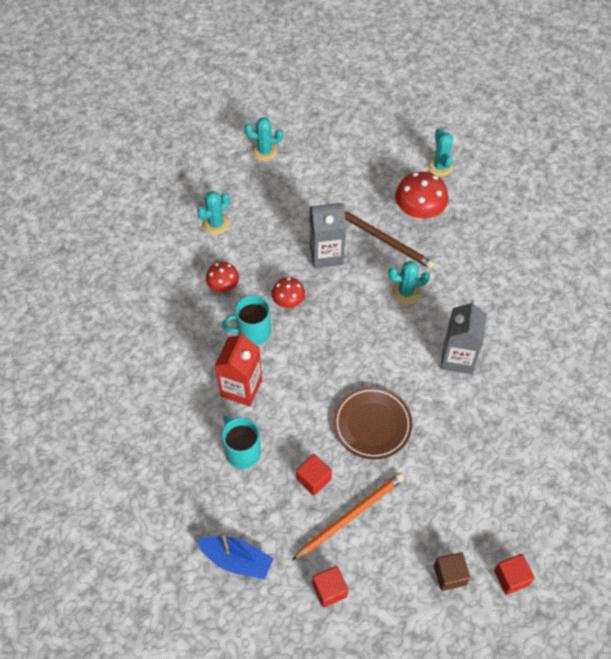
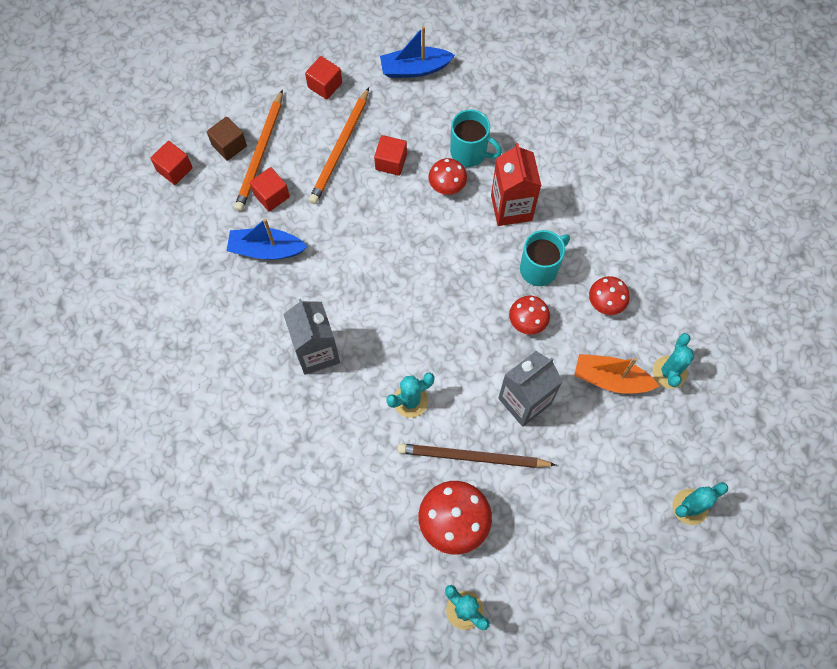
camera: 150 degrees right, 10 degrees up
(258, 239) = (610, 379): none -> orange boat
(279, 433) = (447, 185): none -> red mushroom
(372, 424) = (366, 238): brown plate -> none
(424, 550) = (260, 153): none -> orange pencil
(433, 504) = (271, 195): none -> red cube
(460, 458) = (266, 249): none -> blue boat

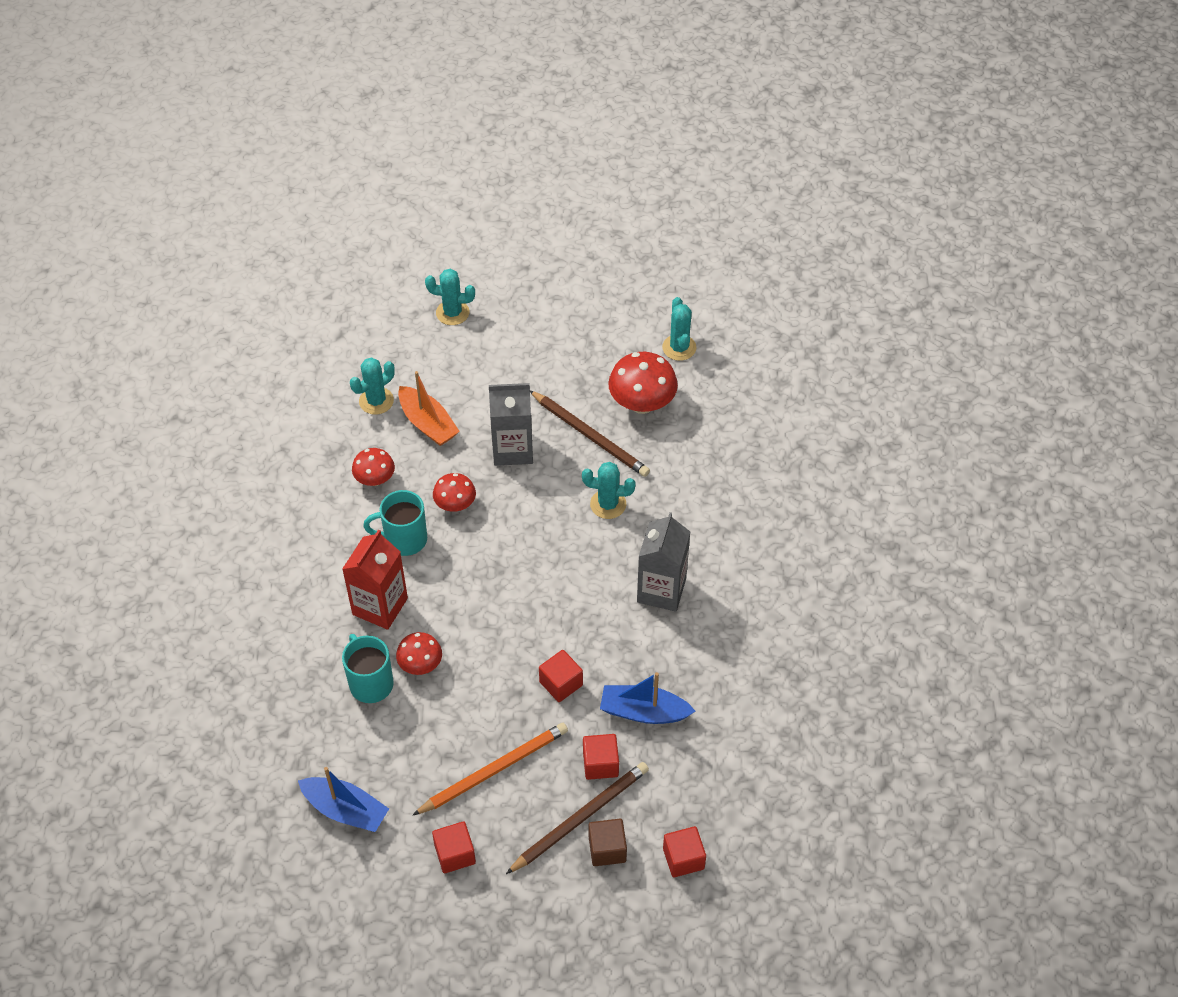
camera: 145 degrees left, 15 degrees down
(260, 153) = (580, 818): orange pencil -> brown pencil
(266, 249) = (643, 712): blue boat -> blue boat turned 150 degrees clockwise
(391, 162) = (455, 723): red cube -> red cube (561, 683)

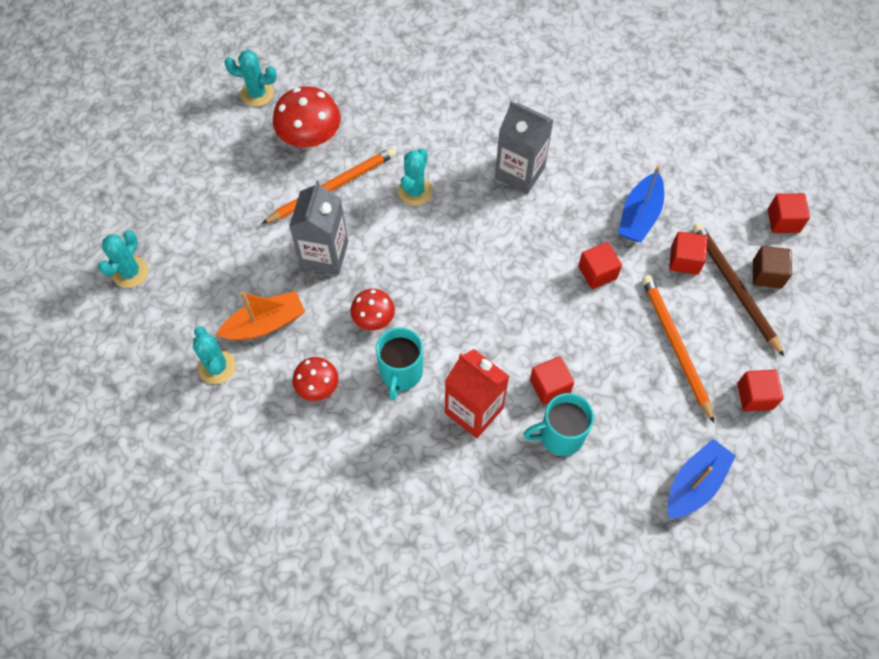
camera: 75 degrees left, 10 degrees up
(420, 664) = (550, 386): red mushroom -> red cube
(590, 436) = (332, 187): brown pencil -> orange pencil

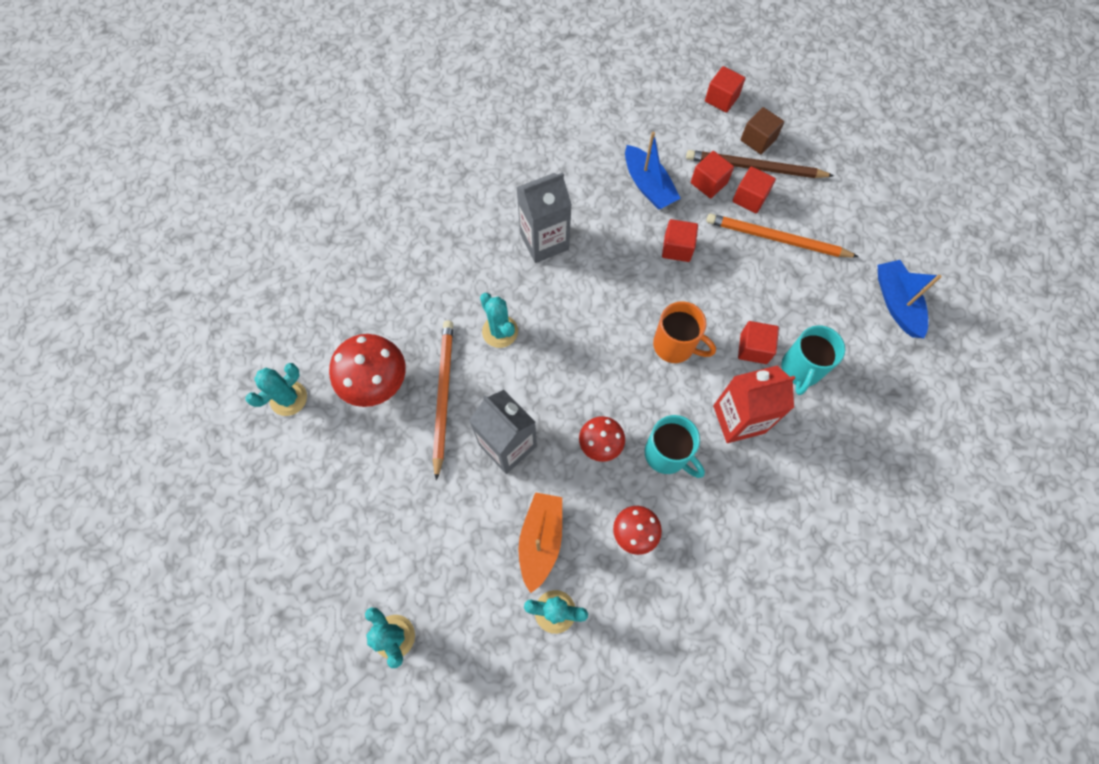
camera: 55 degrees left, 5 degrees up
(503, 323) = (675, 345): none -> orange mug
(755, 396) = (851, 216): red cube -> red cube (749, 198)

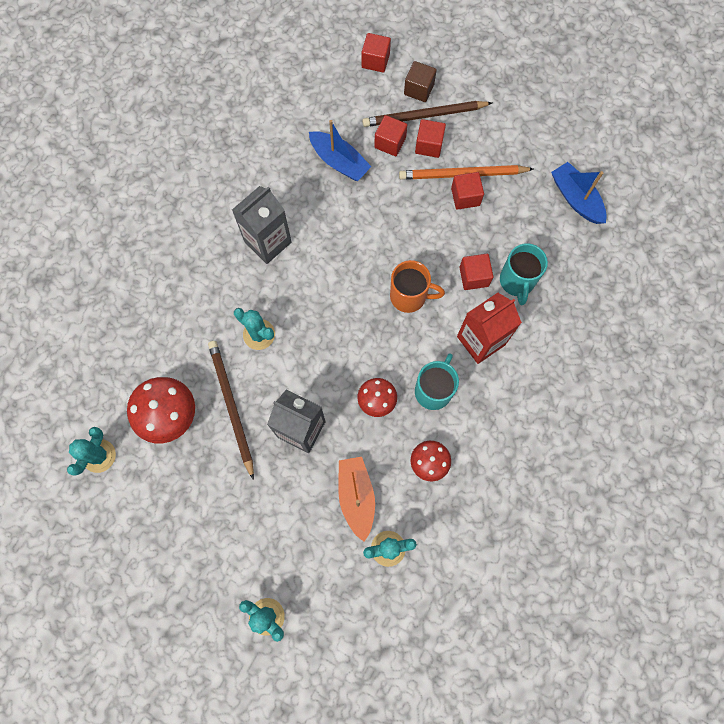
camera: 20 degrees left, 5 degrees up
(443, 395) = (231, 406): orange pencil -> brown pencil
(667, 454) = (433, 390): turquoise mug -> turquoise mug turned 90 degrees counterclockwise
(677, 248) = (382, 210): red cube -> red cube (465, 197)

